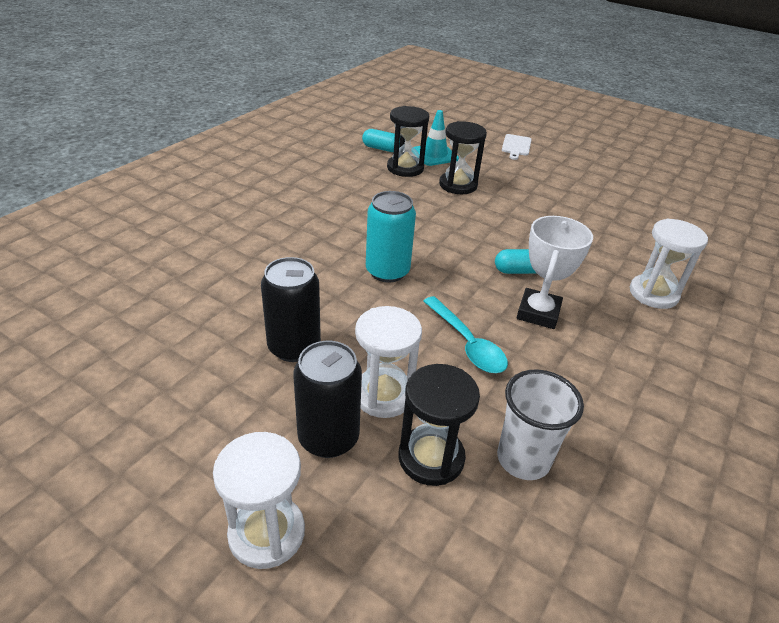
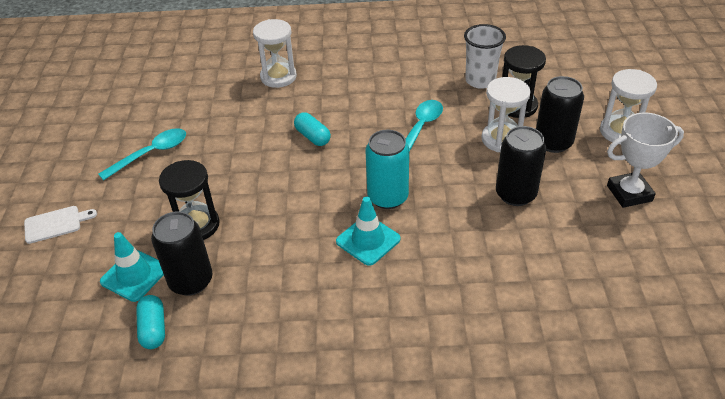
camera: 120 degrees left, 5 degrees up
(352, 240) = (368, 240): none -> turquoise traffic cone
(405, 168) = (191, 281): black hourglass -> black can
(538, 313) = (355, 113): white trophy -> white trophy (629, 193)
(568, 193) = (151, 154): none -> turquoise spoon

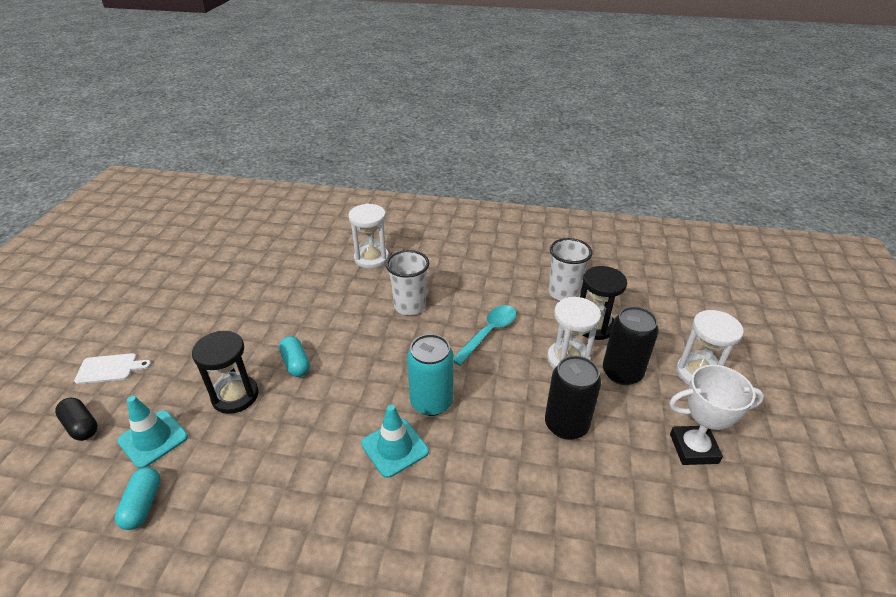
camera: 10 degrees right, 5 degrees down
(55, 278) = (81, 426): none -> black capsule
(151, 154) = (226, 314): turquoise spoon -> none
(191, 281) = (203, 457): black can -> none
(313, 136) = (381, 323): turquoise capsule -> turquoise capsule (296, 363)
(335, 116) = (410, 306): none -> white cup

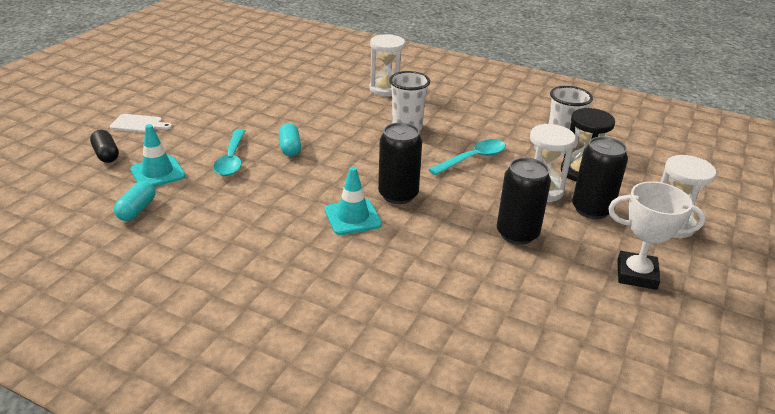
camera: 15 degrees right, 5 degrees down
(235, 396) = (232, 159): black hourglass -> turquoise spoon
(431, 402) = (398, 195): turquoise can -> black can

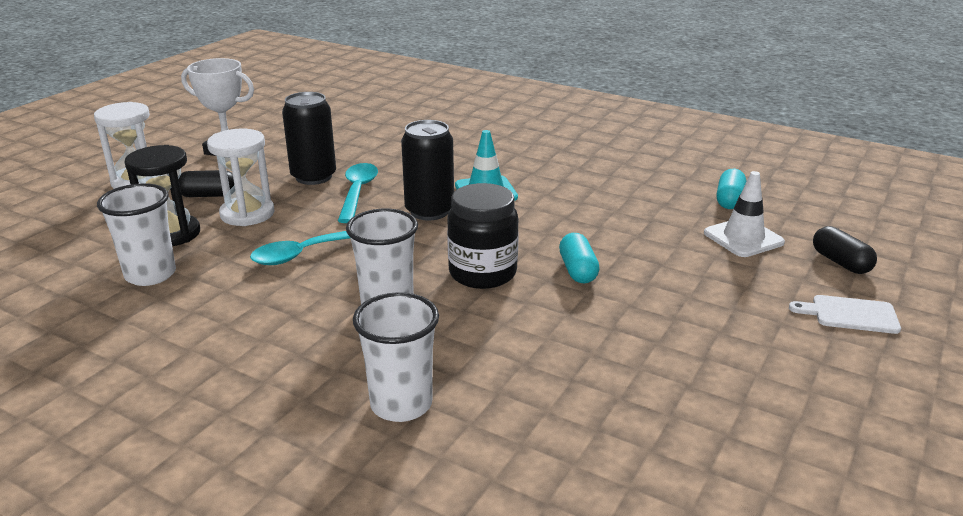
camera: 175 degrees left, 5 degrees down
(158, 173) = (743, 238): turquoise traffic cone -> white traffic cone
(232, 159) = (656, 255): turquoise spoon -> turquoise spoon (357, 192)
(352, 146) = (482, 273): none -> black jar
(386, 89) = (401, 404): white hourglass -> white cup
(591, 209) = (208, 195): black can -> black capsule

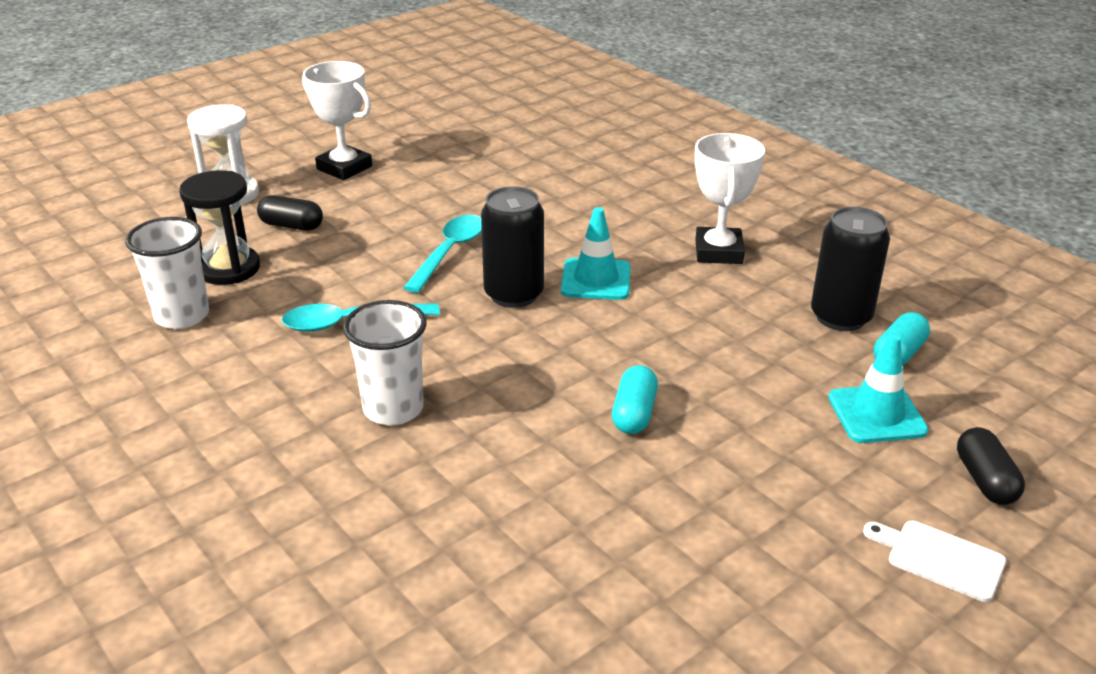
camera: 20 degrees right, 5 degrees up
(247, 214) = (317, 258): white hourglass -> none
(313, 177) = (414, 222): black can -> black can (840, 317)
(401, 404) = (334, 536): white cup -> none
(482, 273) = (521, 392): black jar -> none
(562, 160) = (718, 252): none -> white trophy
(743, 238) = (876, 414): white traffic cone -> turquoise traffic cone

